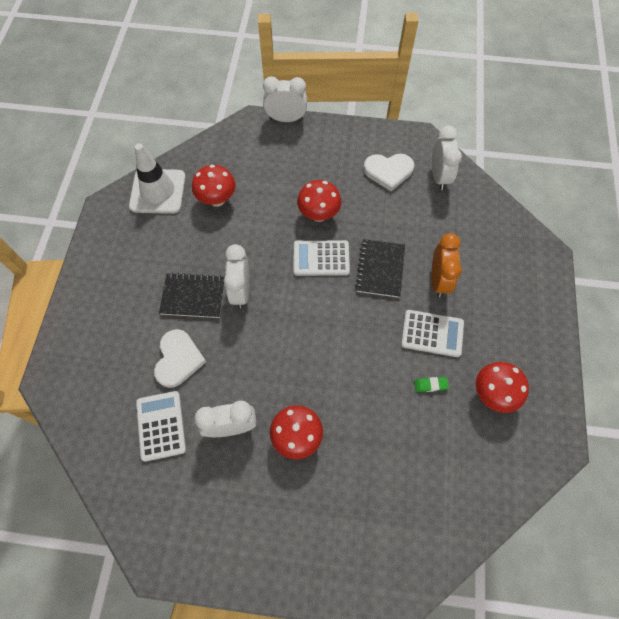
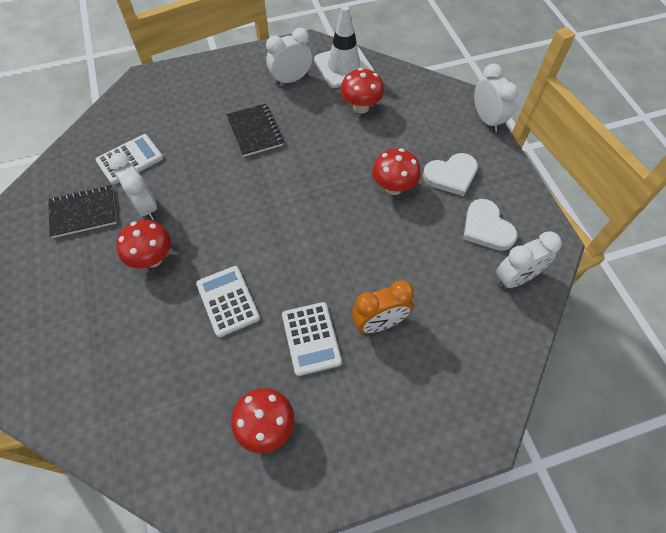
camera: 65 degrees right, 5 degrees down
(178, 359) = (192, 146): white heart -> white heart (451, 175)
(241, 291) = (277, 161): white clock -> white clock (291, 80)
(321, 258) = (345, 208): white calculator -> white calculator (228, 301)
(380, 269) = (361, 263): black notebook -> black notebook (83, 213)
(430, 385) = (250, 357): green eraser -> none

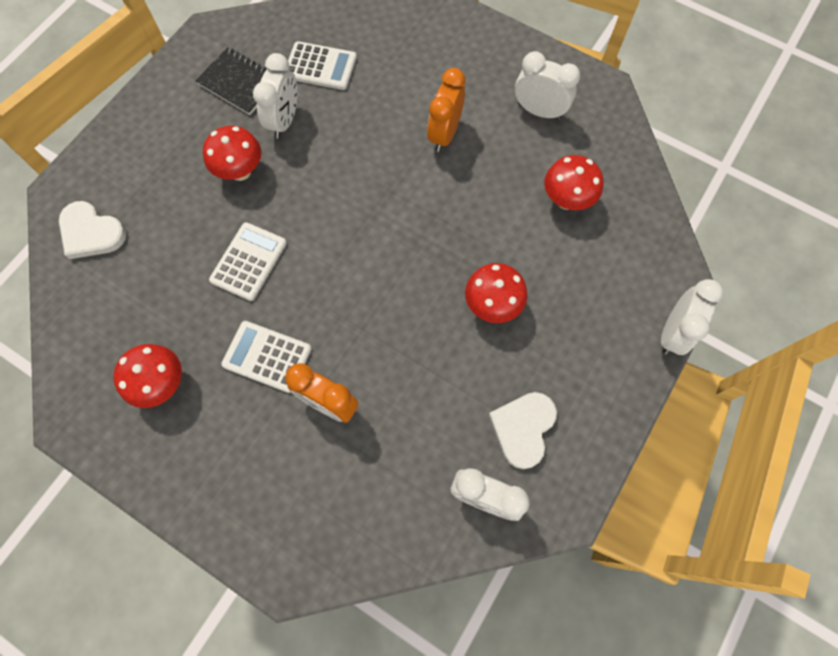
camera: 50 degrees right, 10 degrees up
(255, 131) = (444, 134): black notebook -> orange clock
(311, 338) = (267, 356): white calculator -> white calculator turned 75 degrees clockwise
(343, 66) = (606, 143): white traffic cone -> none
(451, 175) = (559, 349): white heart -> white heart (91, 232)

